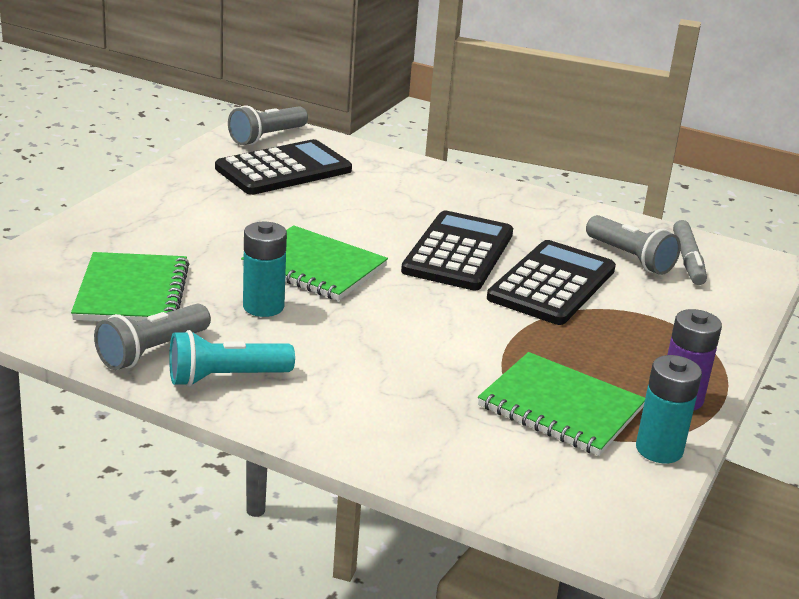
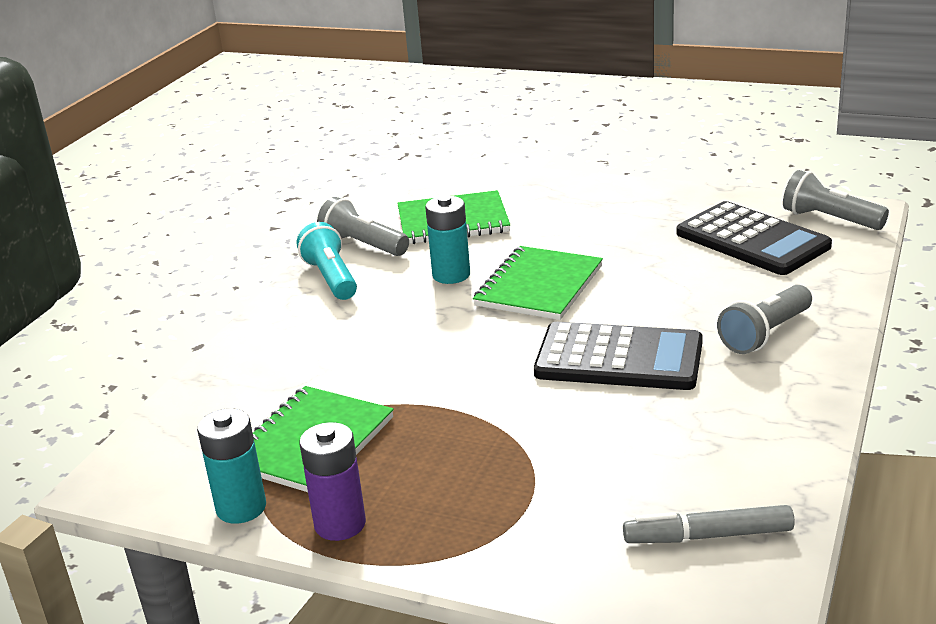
camera: 90 degrees right, 0 degrees up
(552, 284) = (574, 425): black calculator -> none
(630, 258) = (681, 483): grey flashlight -> grey flashlight (765, 334)

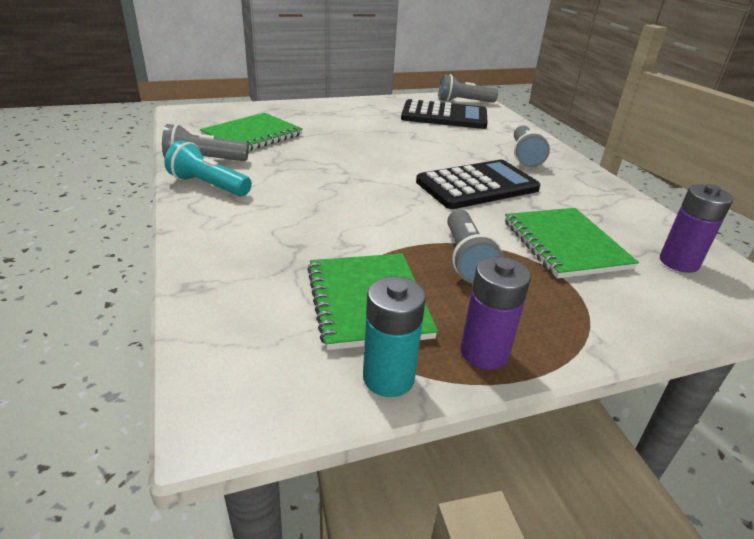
camera: 45 degrees left, 5 degrees up
(451, 275) = (300, 165): turquoise battery -> none
(461, 438) = (466, 259): none -> grey flashlight
(539, 286) = (368, 159): green notebook -> green notebook (565, 244)
(709, 536) = (679, 262): grey marker -> purple battery

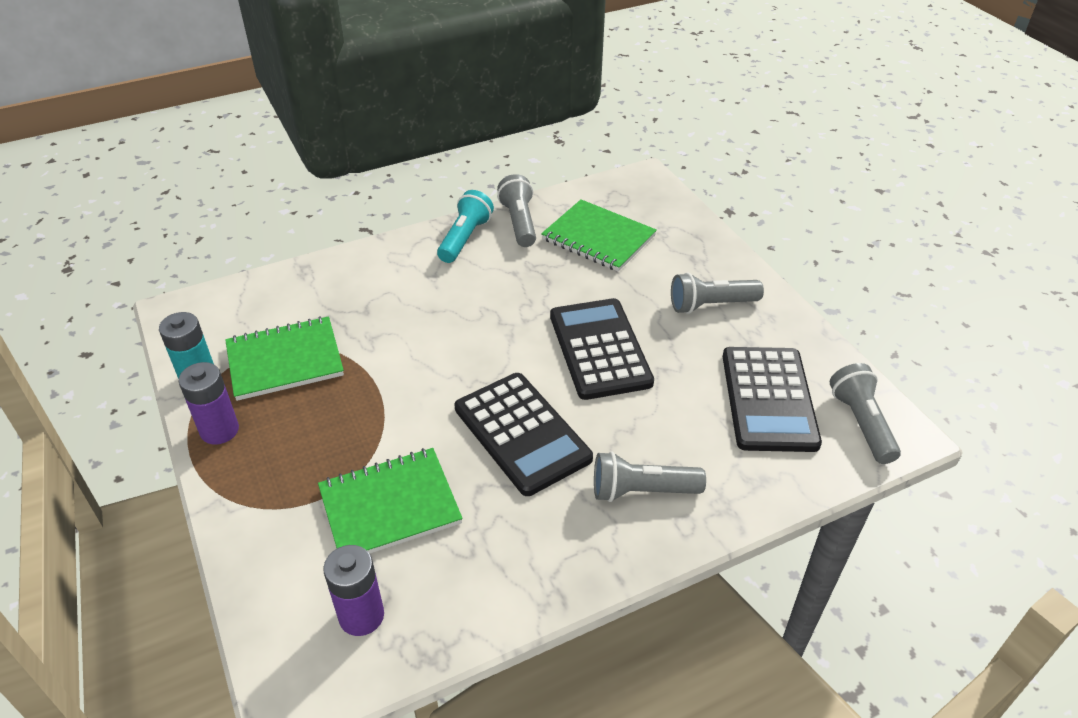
camera: 85 degrees right, 10 degrees up
(389, 151) = (599, 349): none -> black calculator
(466, 259) = (353, 421): grey flashlight -> grey flashlight (711, 305)

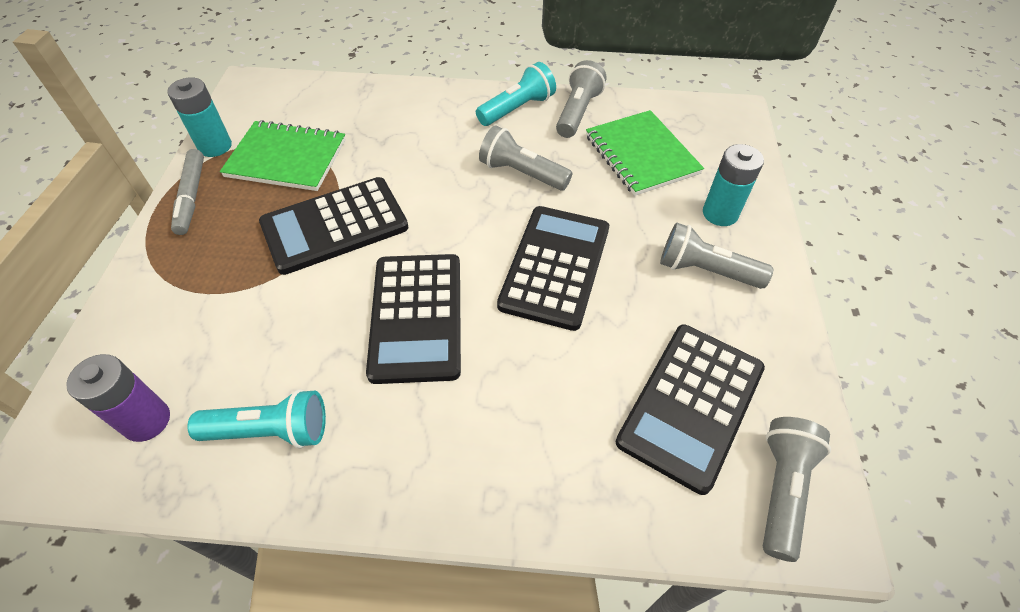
camera: 30 degrees right, 10 degrees up
(219, 430) = (192, 196): purple battery -> grey marker
(386, 396) = (335, 226): none -> black calculator
(390, 506) = (253, 329): green notebook -> none
(477, 568) = (270, 431): none -> turquoise flashlight
(642, 491) = (479, 436): grey flashlight -> grey flashlight (522, 173)
(690, 260) = (720, 213): none -> turquoise battery

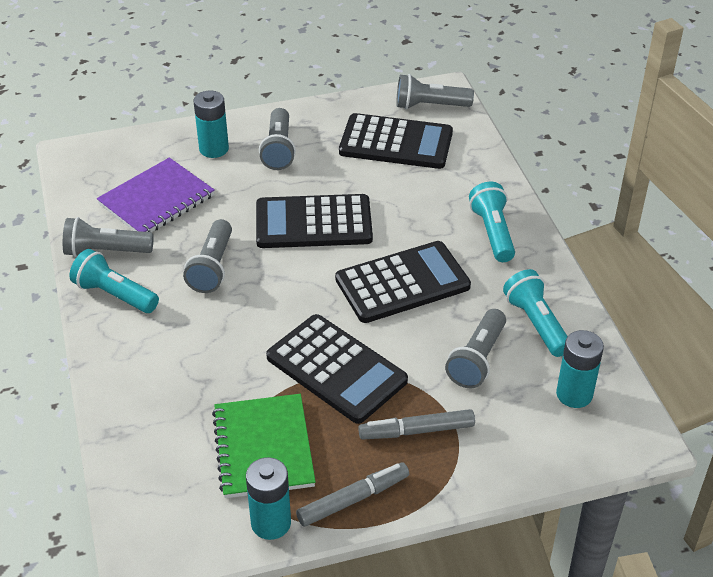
camera: 110 degrees left, 10 degrees down
(147, 421) = (574, 394): purple battery -> turquoise battery
(219, 261) = (417, 431): none -> grey marker
(263, 345) = (477, 359): none -> grey flashlight
(453, 453) = (493, 232): none -> turquoise flashlight
(641, 155) = (157, 200): green notebook -> purple notebook

